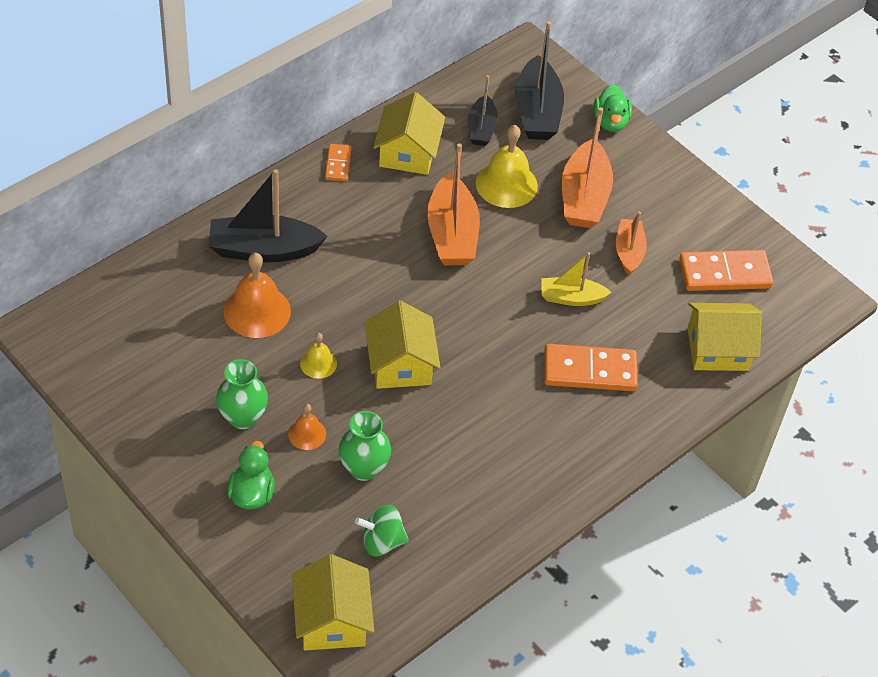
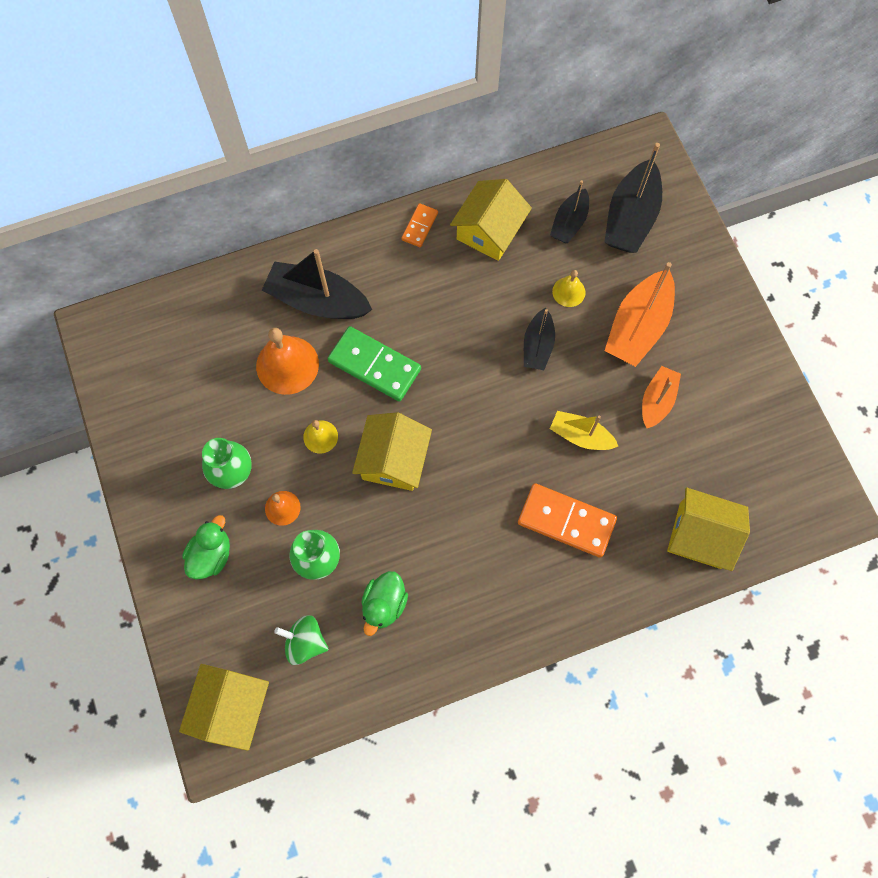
camera: 25 degrees right, 20 degrees up
(345, 290) = (374, 365): none -> green domino
(452, 234) = (495, 332): orange boat -> none
(497, 235) = (537, 346): none -> black boat
(506, 184) = (568, 292): yellow bell -> yellow bell, size x0.54
(610, 122) = (698, 248): green duck -> green duck (384, 604)
(724, 274) = (742, 453): orange domino -> none

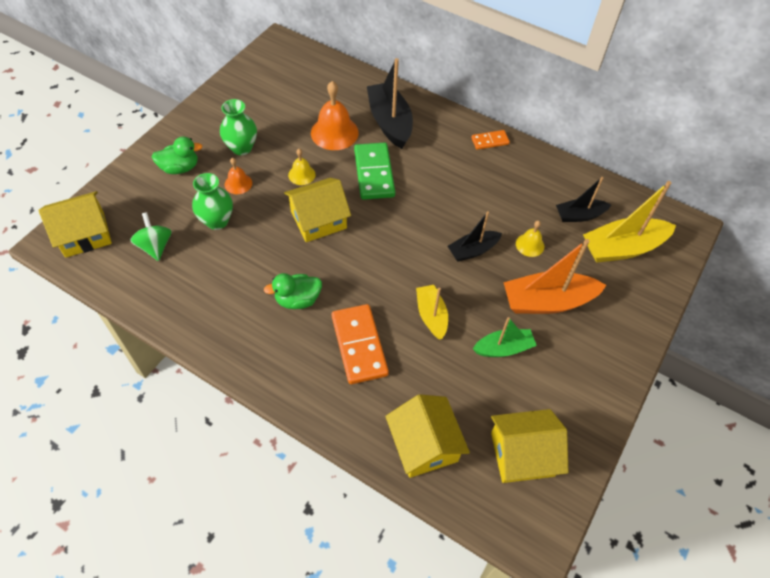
camera: 50 degrees right, 15 degrees down
(384, 604) = (213, 273): green duck -> green duck (298, 300)
(489, 231) = (525, 177): yellow house -> yellow house (522, 454)
(630, 218) = (622, 248): black boat -> yellow boat
(657, 400) = (503, 348): orange boat -> green boat

